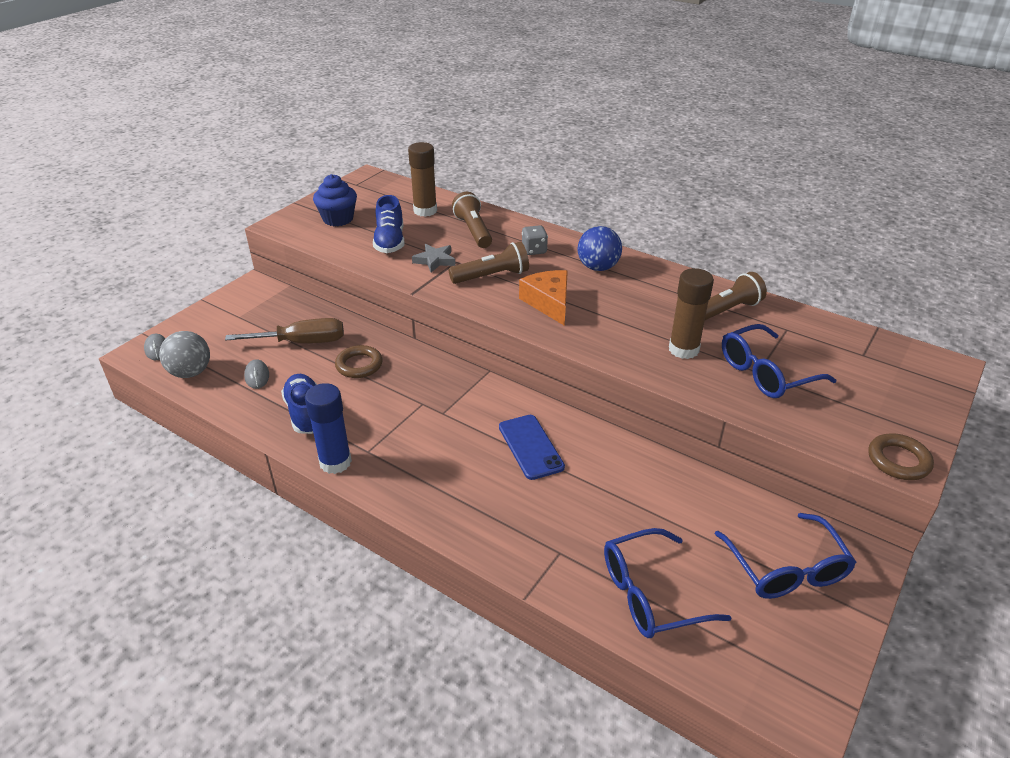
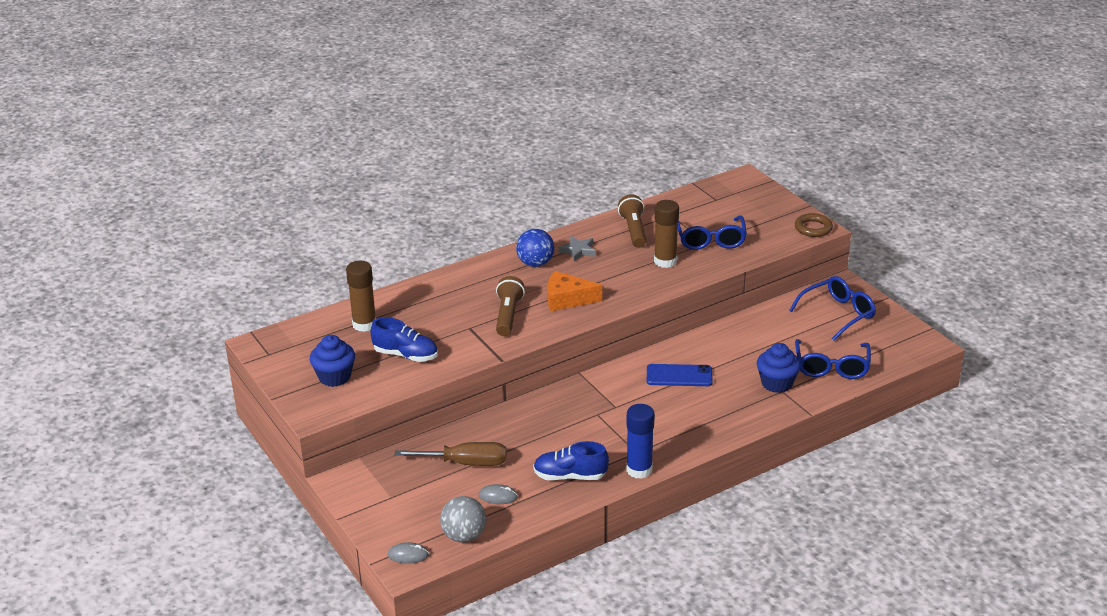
camera: 65 degrees left, 5 degrees down
(302, 342) = (466, 463): brown screwdriver -> brown screwdriver turned 75 degrees clockwise
(359, 365) = (524, 437): brown ring -> none
(435, 260) = (459, 338): grey star -> grey star (578, 251)
(473, 231) = (426, 307): brown flashlight -> none
(534, 250) = (484, 285): grey dice -> none
(572, 542) = (777, 383): none -> blue cupcake
(786, 569) = (838, 314): blue glasses -> blue glasses turned 45 degrees counterclockwise

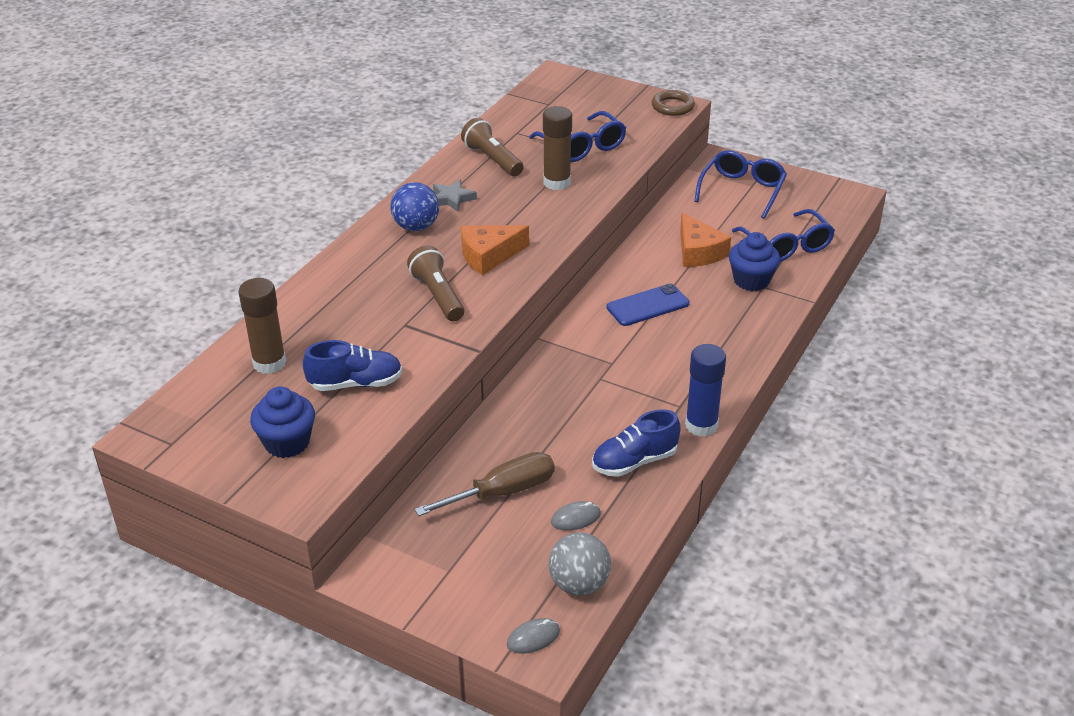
camera: 30 degrees left, 5 degrees up
(755, 349) = (698, 252): none -> orange cheese

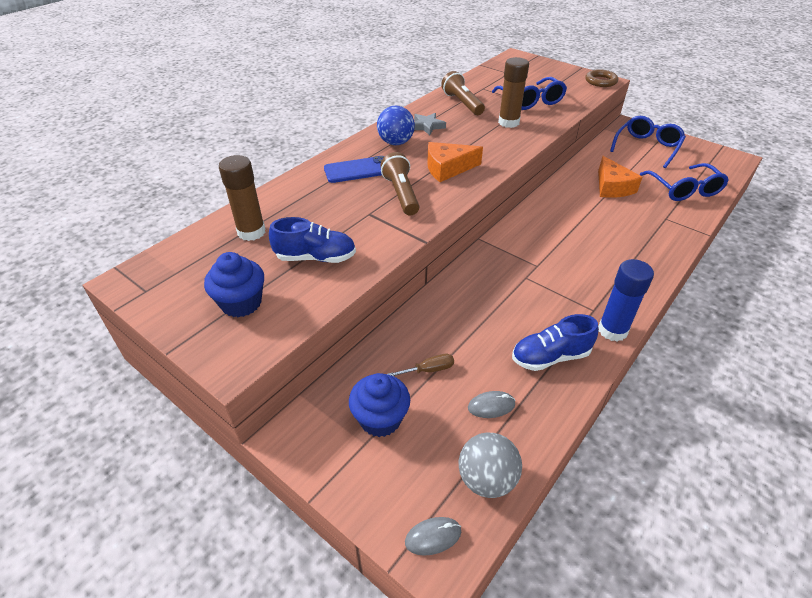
camera: 10 degrees right, 5 degrees up
(503, 492) = (429, 370): brown screwdriver -> brown screwdriver, size x0.52
(647, 305) = (570, 223): blue phone -> blue phone (358, 170)
(751, 280) = (655, 213): blue cupcake -> blue cupcake (380, 419)

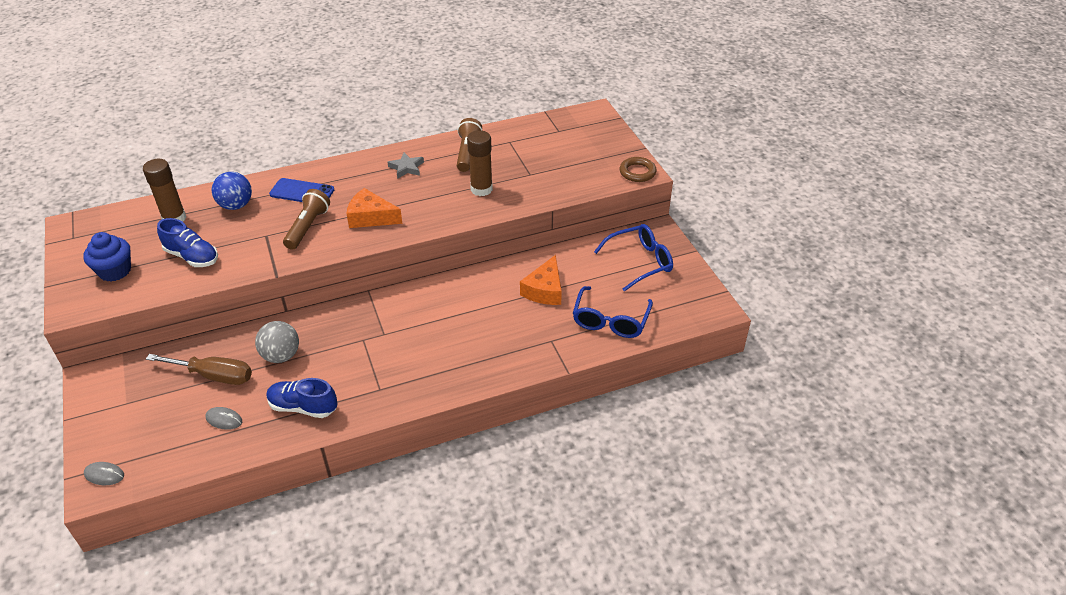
camera: 30 degrees right, 0 degrees up
(380, 419) = (150, 393): blue cupcake -> none
(396, 143) = (361, 176): blue ball -> blue ball (236, 205)
(429, 370) = (214, 376): brown screwdriver -> brown screwdriver, size x1.93
(486, 479) = (168, 461): grey ball -> grey ball (281, 356)
(531, 101) = (534, 172): blue glasses -> none
(612, 330) = (372, 411): blue glue stick -> none

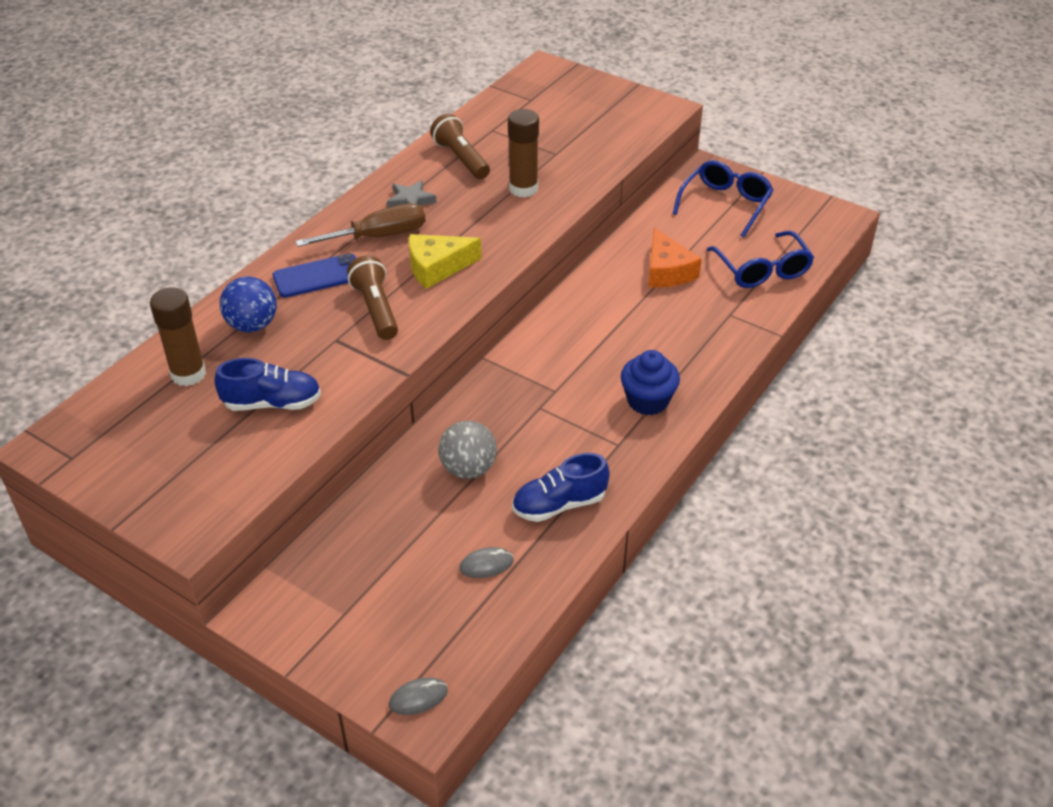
camera: 35 degrees left, 0 degrees up
(115, 271) = (189, 465): blue cupcake -> blue cupcake (647, 401)
(214, 376) = (415, 529): brown screwdriver -> brown screwdriver (378, 236)
(371, 217) = (437, 267): orange cheese -> yellow cheese
(637, 172) = (660, 109): brown ring -> none

